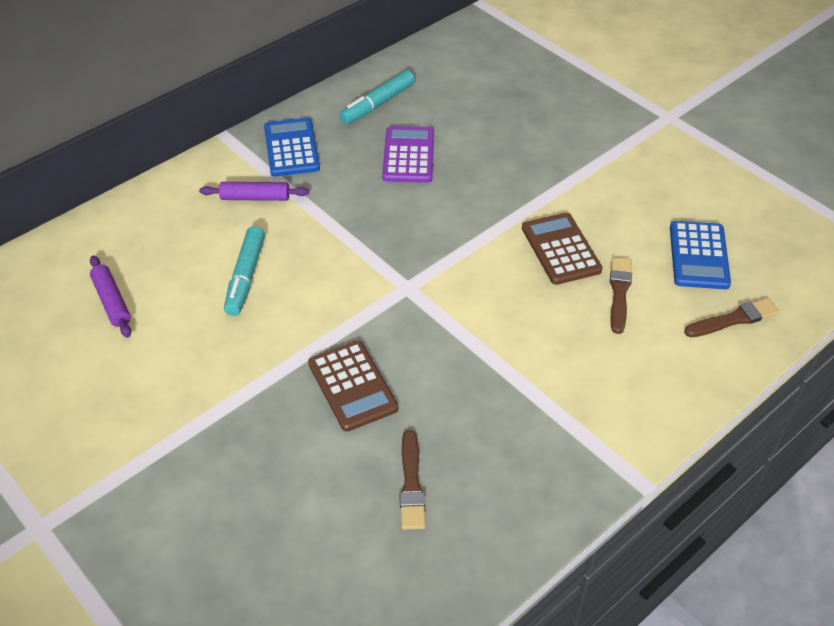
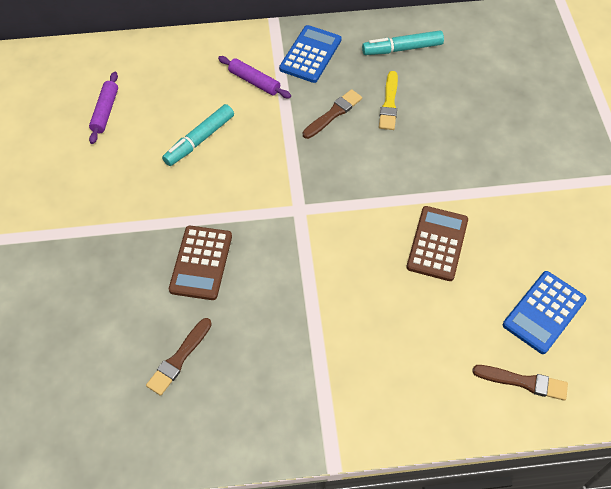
camera: 35 degrees right, 10 degrees up
(408, 155) = (389, 103): purple calculator -> yellow brush
(619, 292) = (451, 305): brown brush -> brown brush (333, 114)

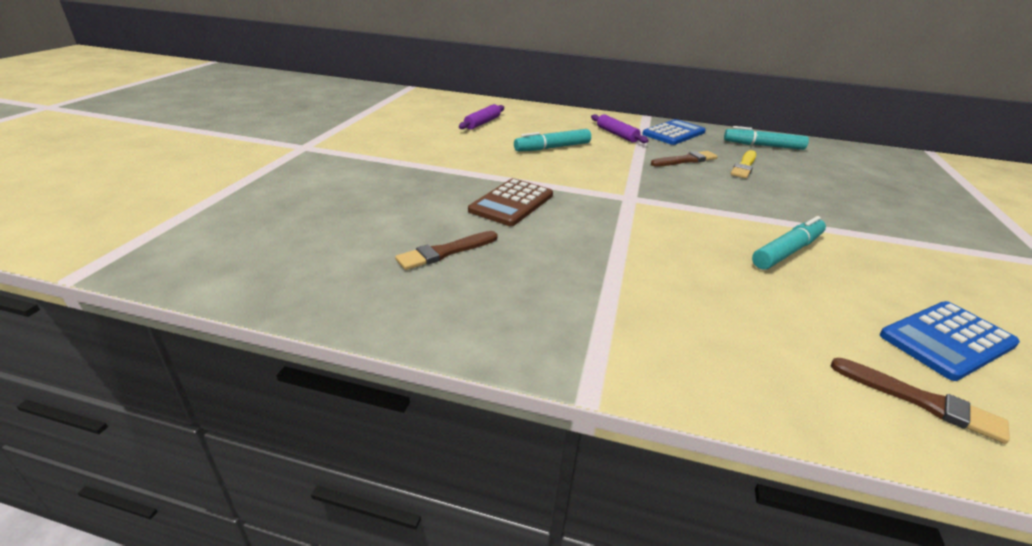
camera: 20 degrees right, 25 degrees down
(437, 243) = (787, 251): brown calculator -> turquoise marker

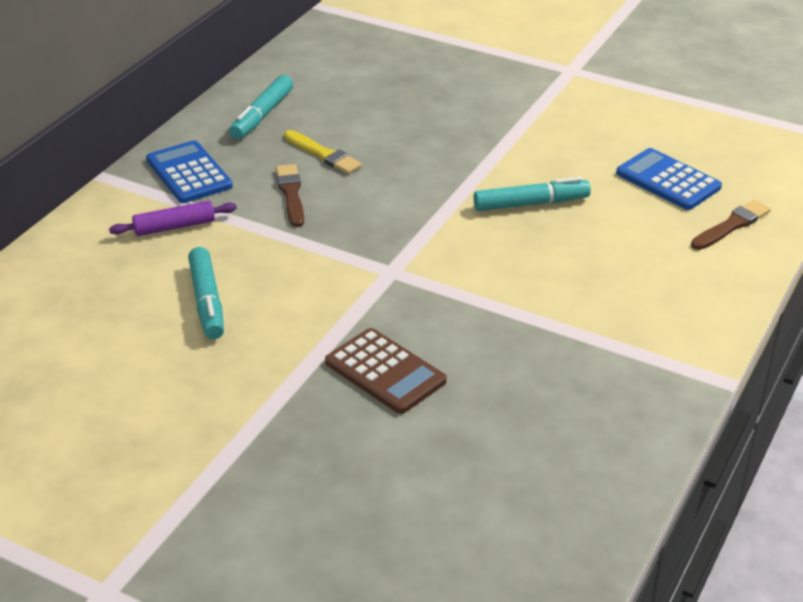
camera: 75 degrees left, 5 degrees up
(445, 252) = (499, 442): brown brush -> none
(482, 123) = (63, 359): purple rolling pin -> none
(787, 251) = (530, 204): turquoise marker -> turquoise marker turned 105 degrees clockwise
(946, 340) = (668, 180): blue calculator -> blue calculator turned 150 degrees clockwise

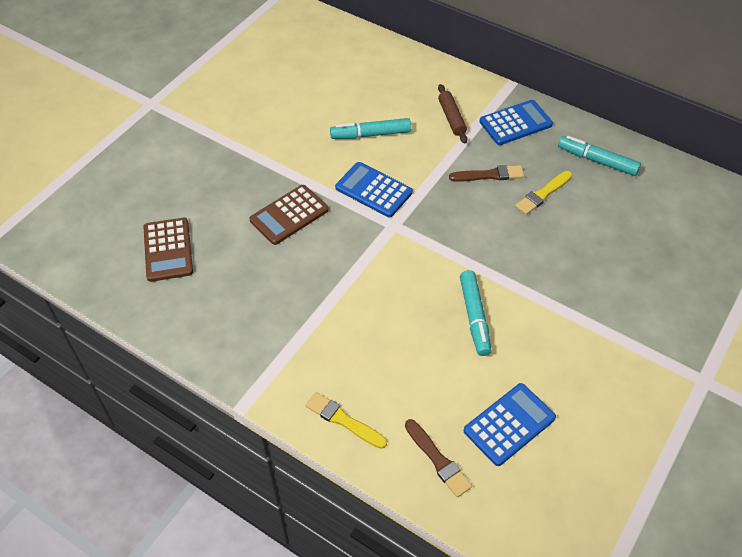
camera: 95 degrees right, 15 degrees up
(174, 227) = (451, 118): purple rolling pin -> brown rolling pin
(326, 292) = (373, 190): none -> blue calculator
(478, 501) = (168, 250): none -> brown calculator
(711, 295) = (343, 420): none -> yellow brush

